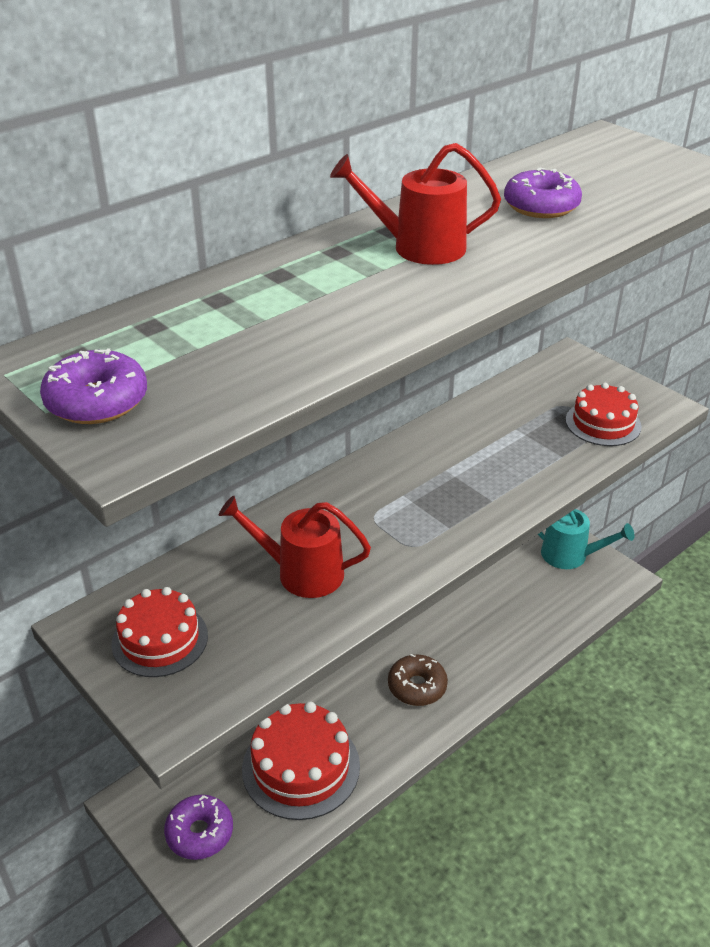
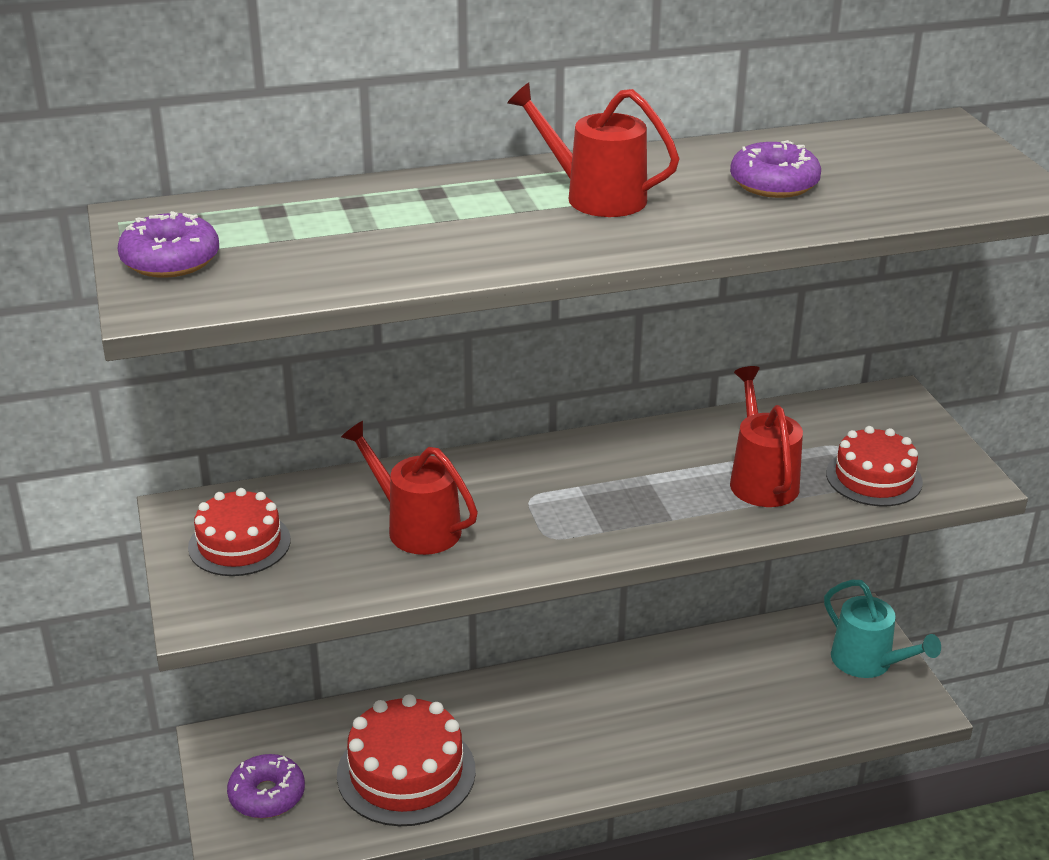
camera: 25 degrees right, 5 degrees down
(417, 686) = (584, 739): brown donut -> none
(529, 448) = (761, 479): none -> red watering can

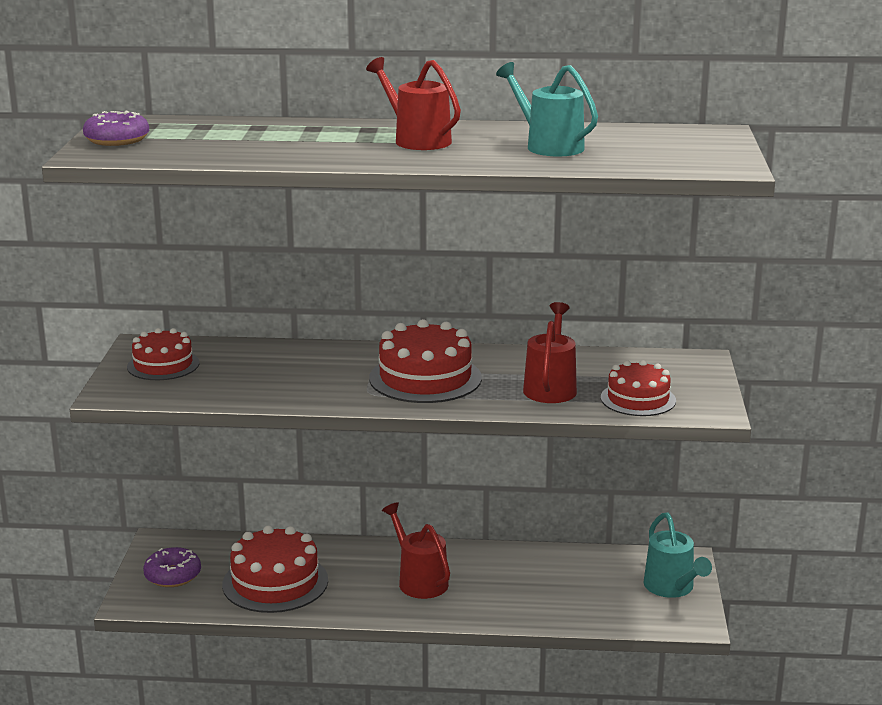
camera: 20 degrees right, 10 degrees down
(416, 527) = (284, 375): red watering can -> red watering can (419, 581)
(600, 495) = (425, 378): none -> red cake
(774, 184) = (549, 146): purple donut -> turquoise watering can

